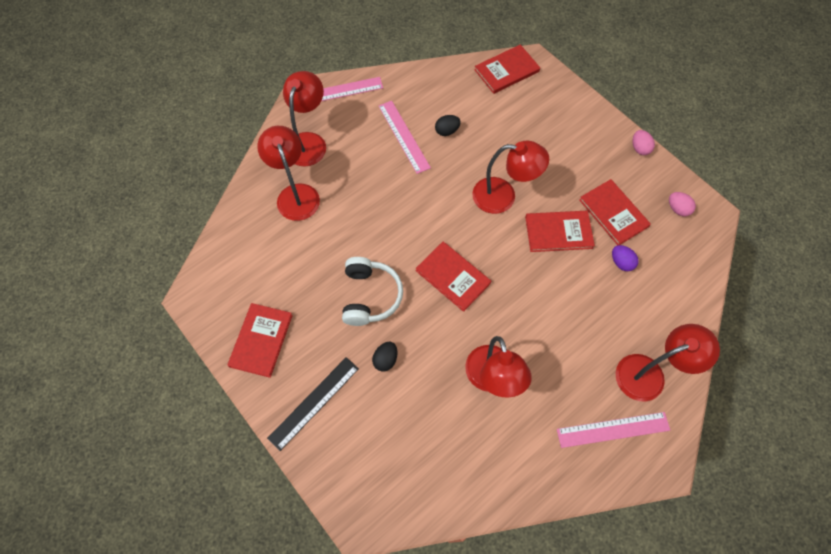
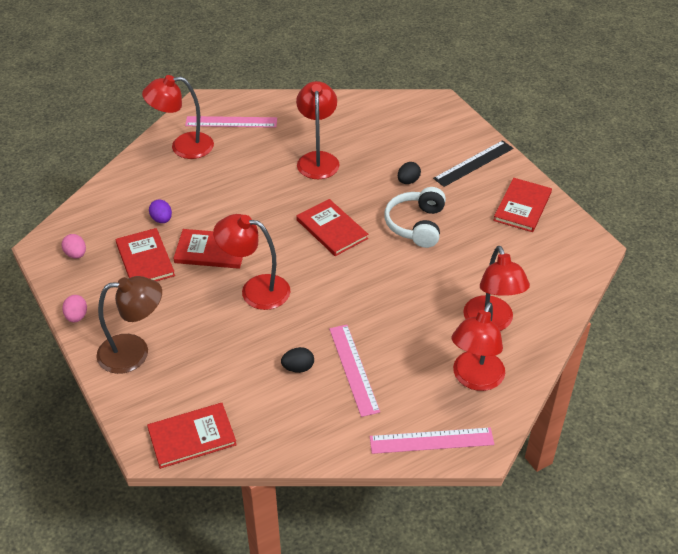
camera: 170 degrees left, 20 degrees down
(577, 125) = (134, 352): none -> brown lamp

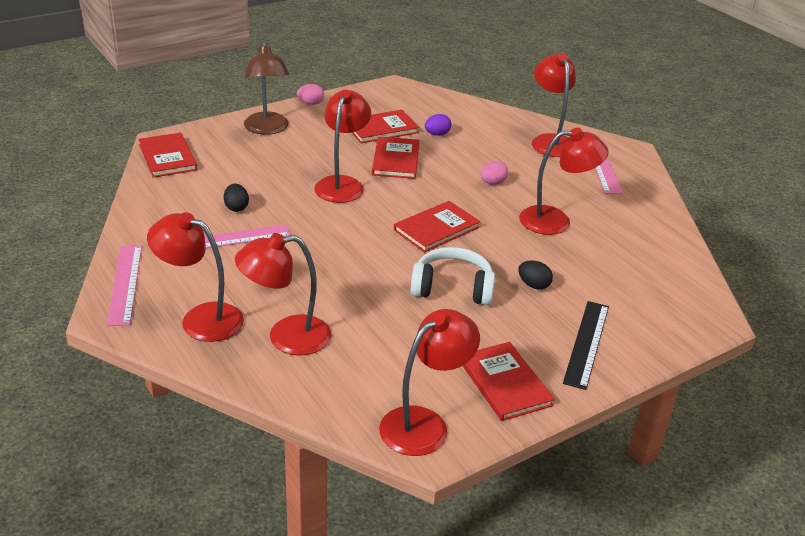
camera: 85 degrees right, 10 degrees down
(76, 254) = (386, 99): pink egg -> pink egg (492, 183)
(473, 163) = (586, 343): black ruler -> black ruler turned 60 degrees clockwise
(522, 207) = (504, 383): red book -> red book turned 45 degrees clockwise
(570, 248) = (424, 424): none -> red lamp

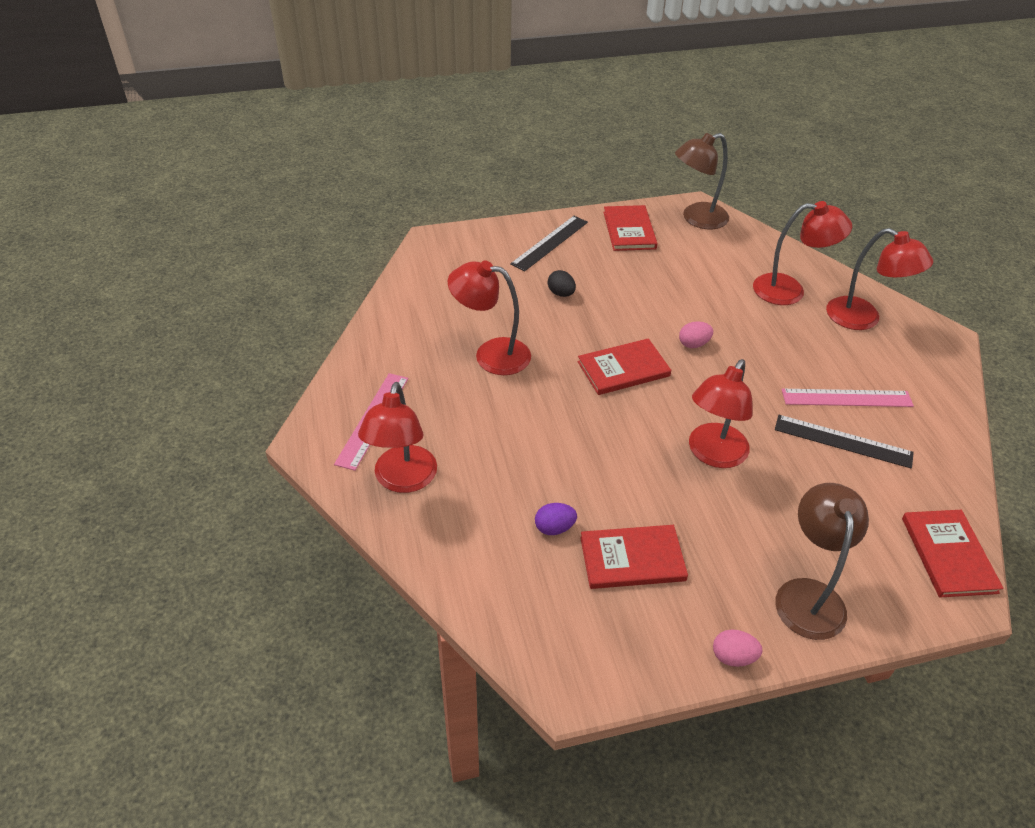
camera: 160 degrees left, 10 degrees up
(125, 284) = (941, 365): pink ruler -> none
(236, 207) = (843, 441): black egg -> black ruler
(395, 160) = (633, 485): red book -> none
(424, 424) = (696, 219): red lamp -> brown lamp
(452, 288) = (635, 304): white headphones -> none
(492, 183) = (527, 420): pink egg -> pink egg (693, 344)

